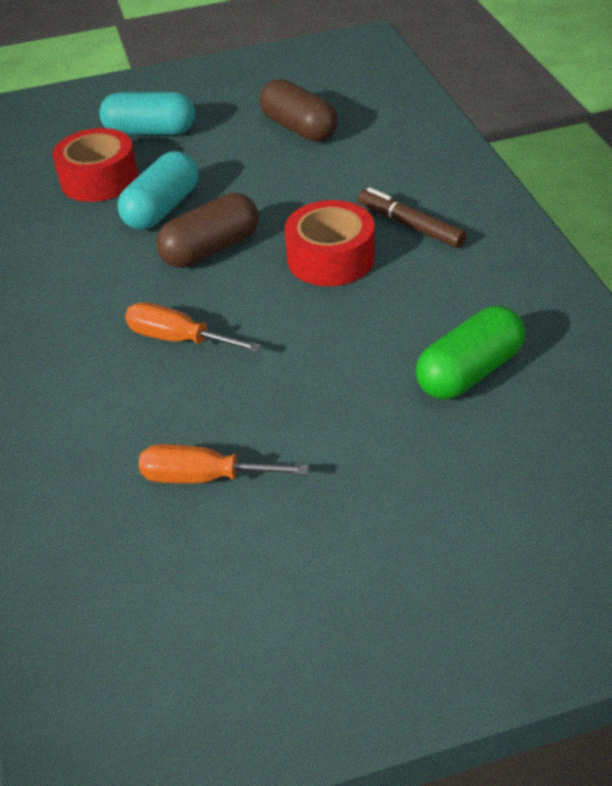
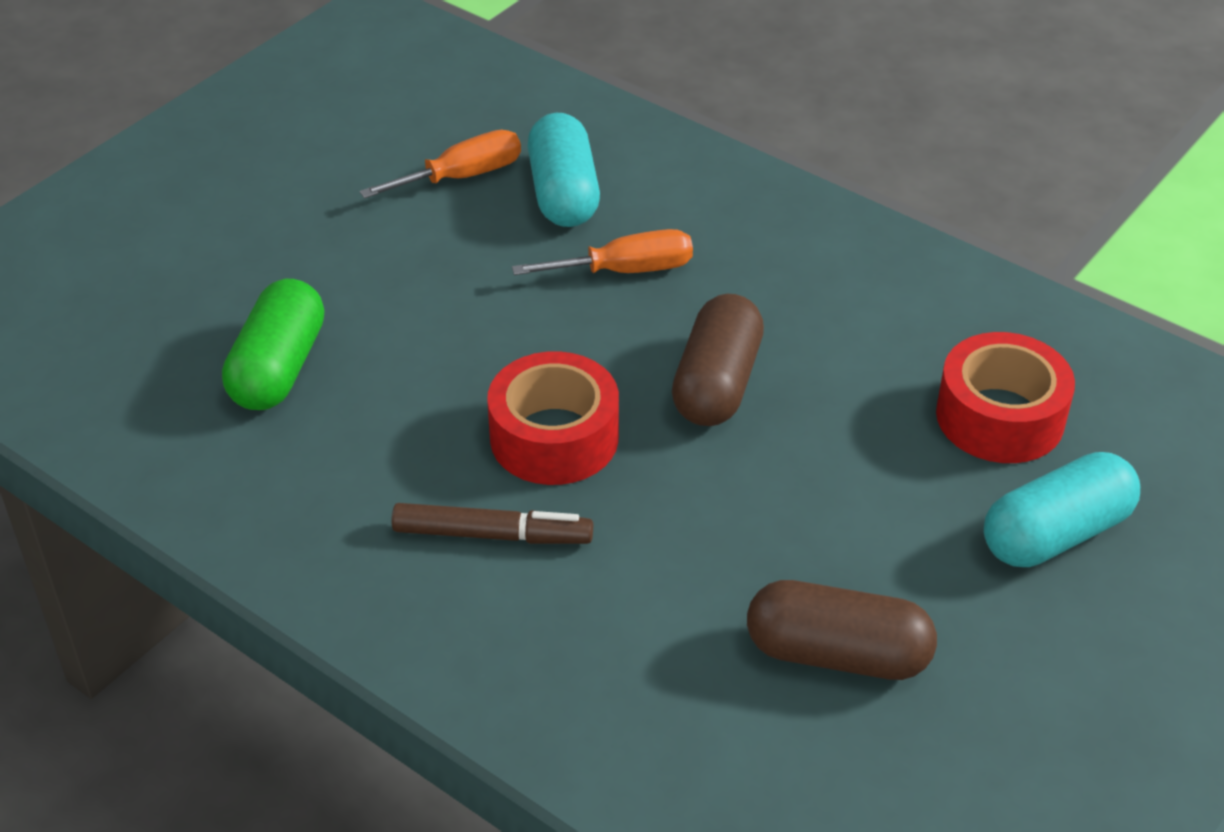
camera: 140 degrees right, 0 degrees up
(162, 209) = (851, 411): turquoise capsule -> turquoise capsule (563, 193)

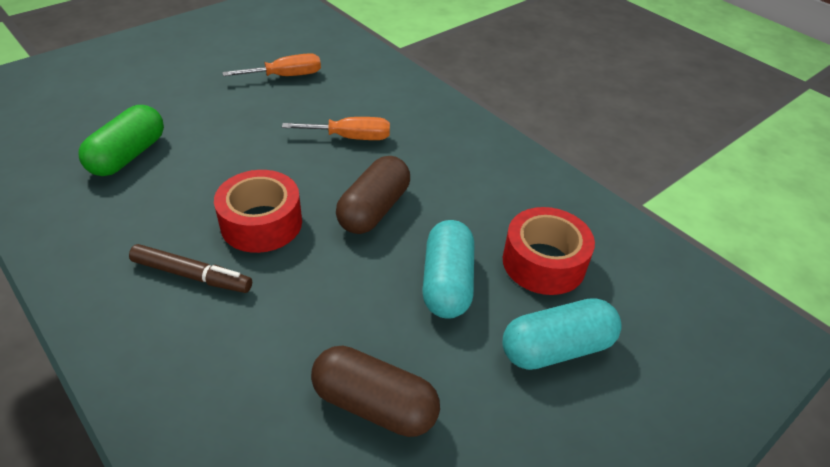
camera: 10 degrees right, 0 degrees up
(563, 193) = (336, 93): turquoise capsule -> turquoise capsule (447, 283)

